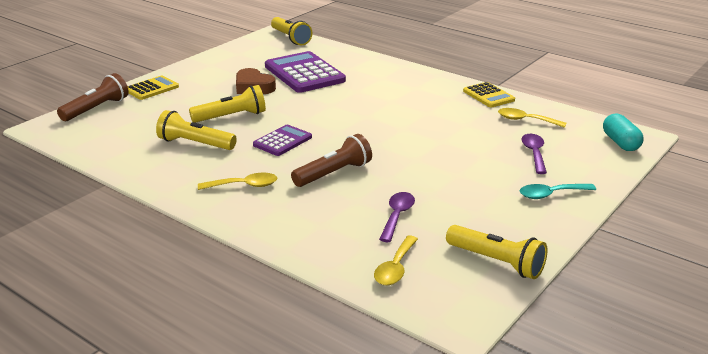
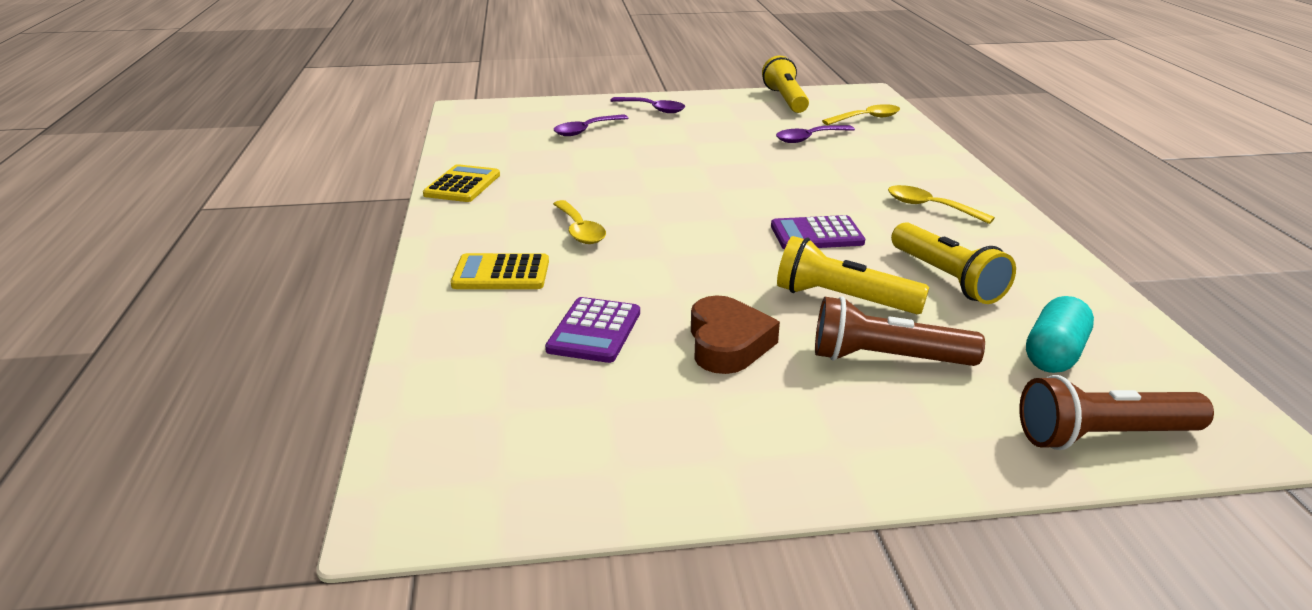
camera: 135 degrees left, 0 degrees up
(152, 88) = (939, 442): yellow calculator -> yellow calculator (501, 273)
(290, 38) = (419, 460): yellow flashlight -> none
(304, 73) = (594, 331): purple calculator -> purple calculator, size x0.56
(334, 173) = (810, 183): brown flashlight -> brown flashlight (886, 359)
(526, 120) = (508, 151): yellow spoon -> yellow spoon (579, 230)
(551, 194) = (653, 109): turquoise spoon -> purple spoon
(620, 143) = (496, 111): turquoise capsule -> turquoise capsule (1054, 354)

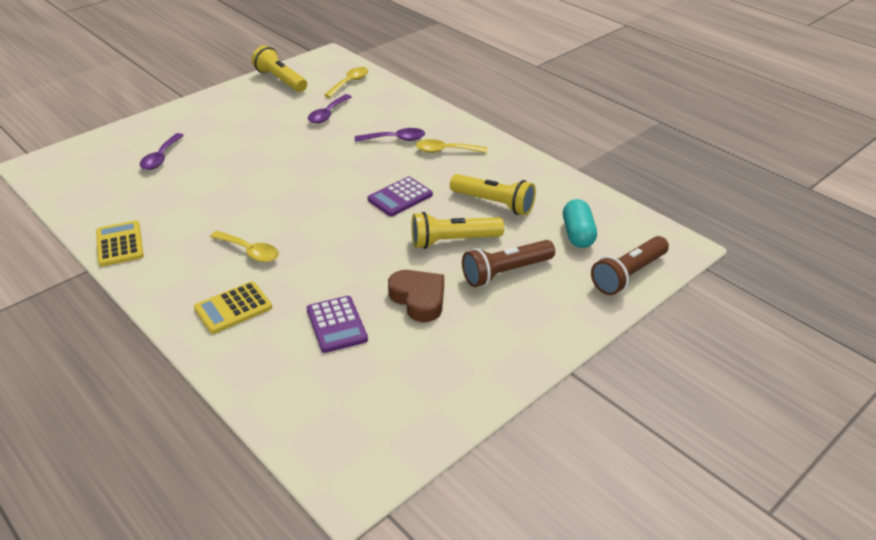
camera: 35 degrees left, 10 degrees up
(653, 109) = (192, 119): purple spoon -> purple spoon (395, 139)

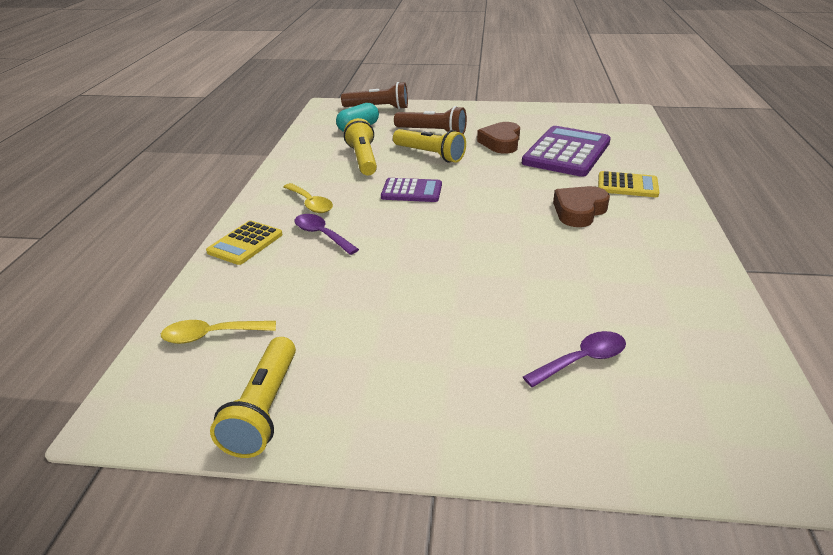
camera: 130 degrees left, 5 degrees down
(120, 244) = (699, 272): yellow calculator -> yellow calculator (245, 243)
(249, 251) = (579, 211): yellow spoon -> brown heart
(328, 114) = (319, 302): purple spoon -> none
(336, 324) = (566, 152): purple calculator -> purple calculator, size x1.80

